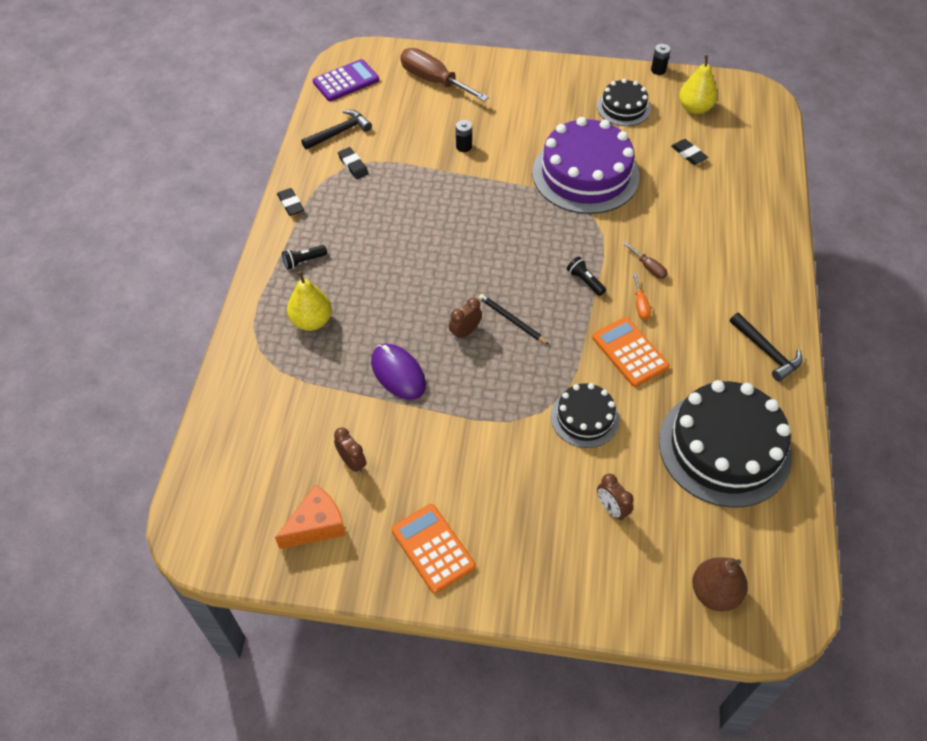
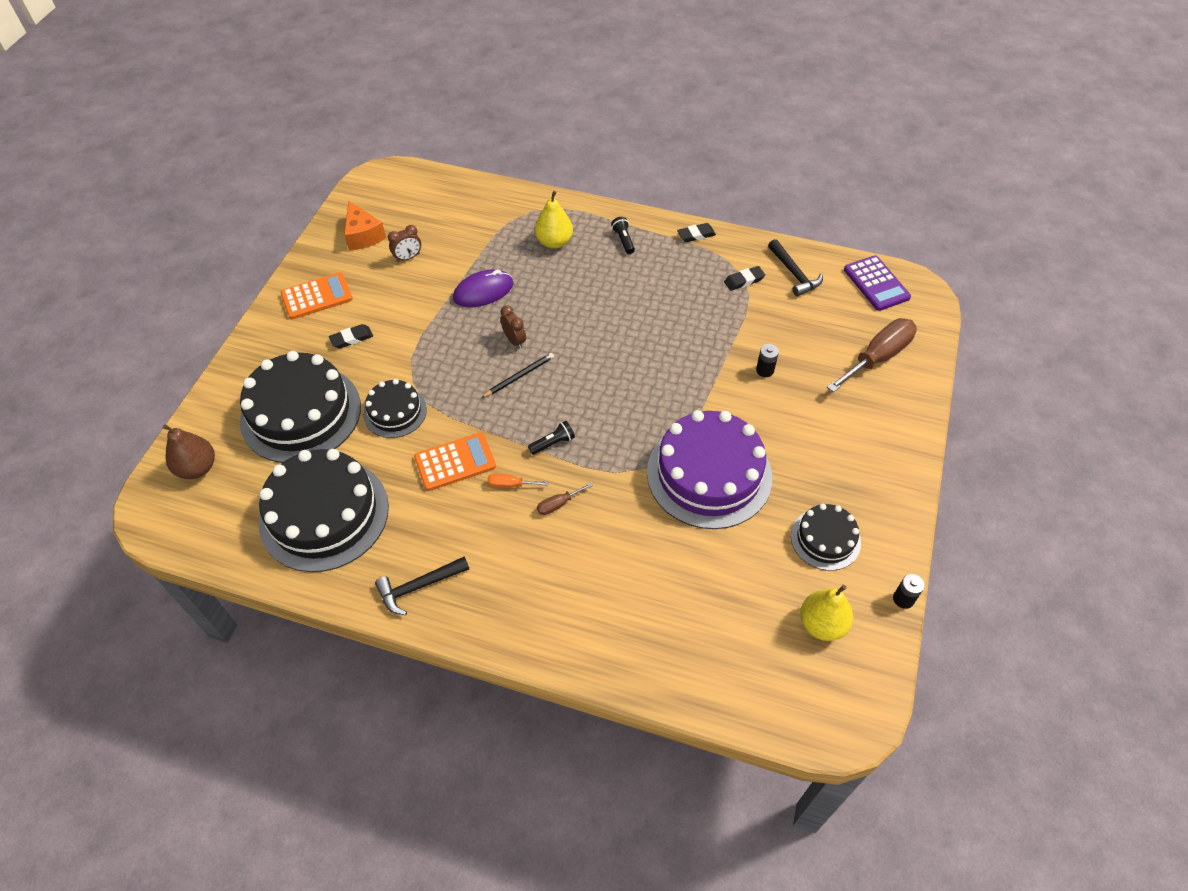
camera: 100 degrees right, 0 degrees up
(611, 509) = (301, 413): brown clock -> black cake
(688, 154) = (733, 592): black eraser -> black eraser (352, 338)

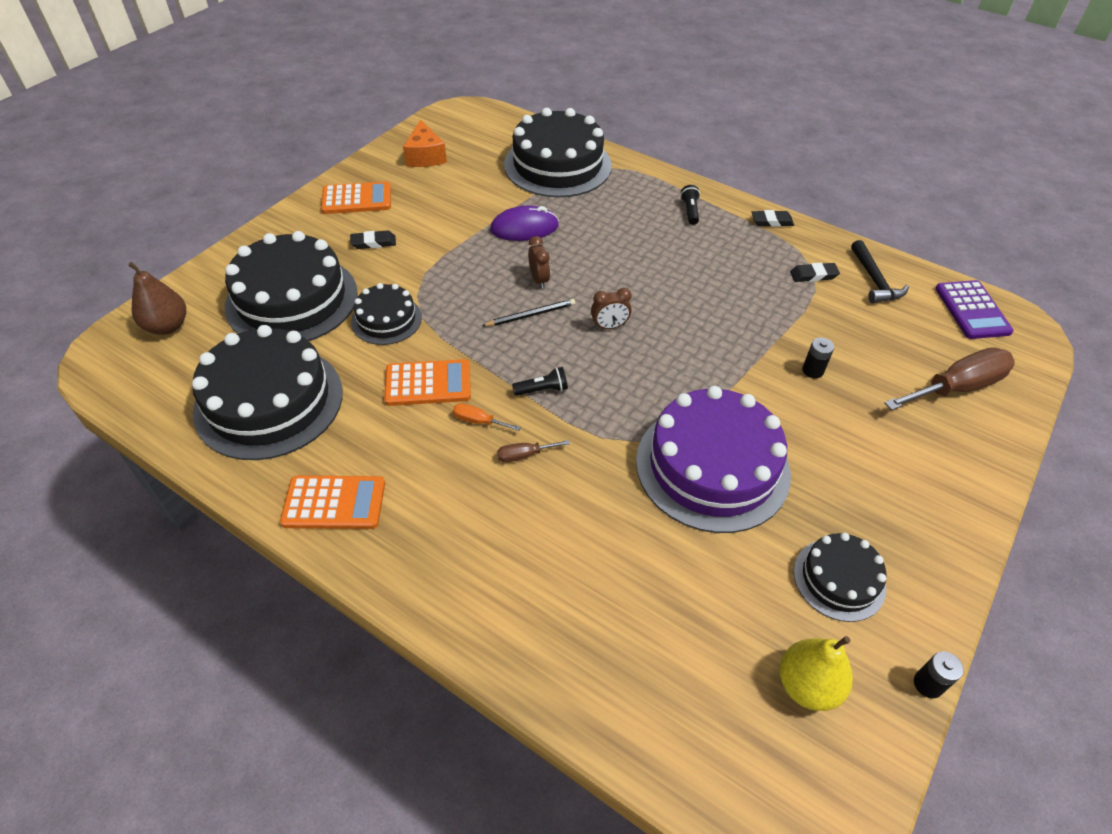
camera: 15 degrees right, 5 degrees down
(408, 257) = (460, 183): brown clock -> brown clock (609, 326)
(419, 586) = (334, 503): black hammer -> orange calculator
(490, 218) = (557, 165): none -> black cake
(554, 242) = (615, 198): yellow pear -> none

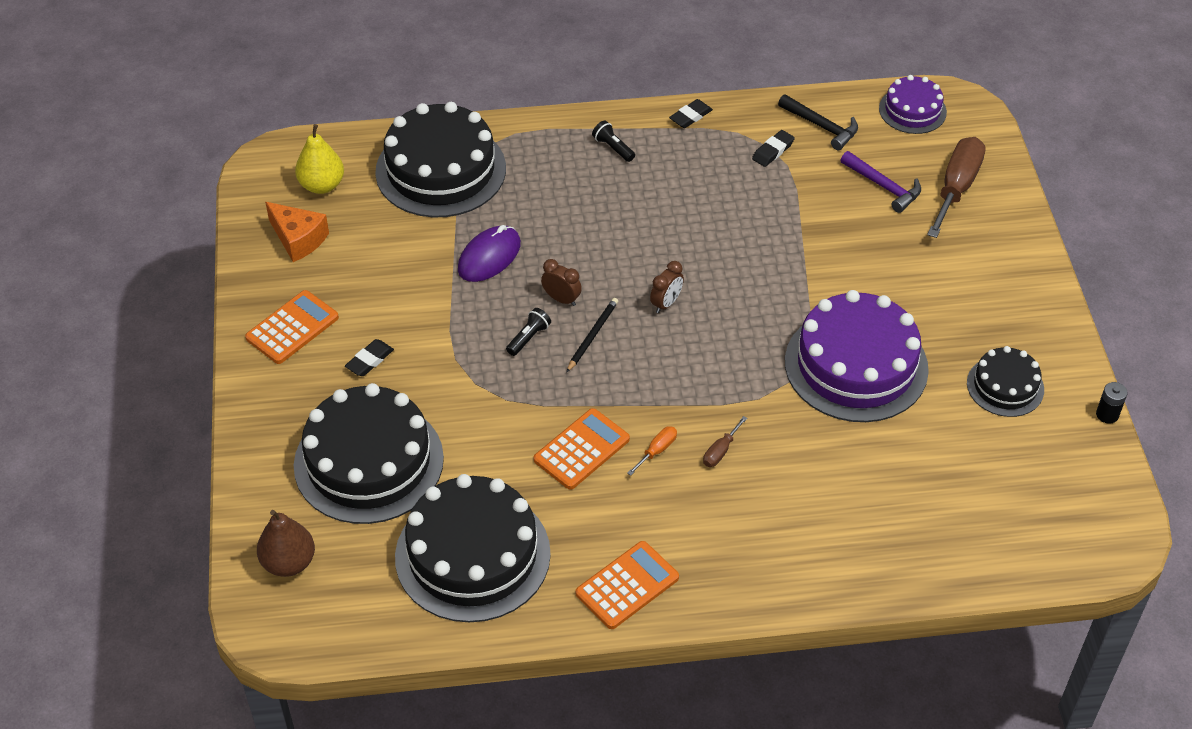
camera: 40 degrees left, 0 degrees up
(386, 319) = (477, 422): black cake -> none
(478, 421) = (657, 450): orange screwdriver -> orange screwdriver turned 150 degrees clockwise
(542, 390) = (675, 392): black flashlight -> black flashlight (528, 338)
(807, 685) = (1046, 466): yellow pear -> yellow pear (322, 185)
(812, 370) = (850, 240): black battery -> none
(885, 349) = (883, 186): none -> purple hammer
(972, 310) = (912, 110): purple calculator -> purple cake

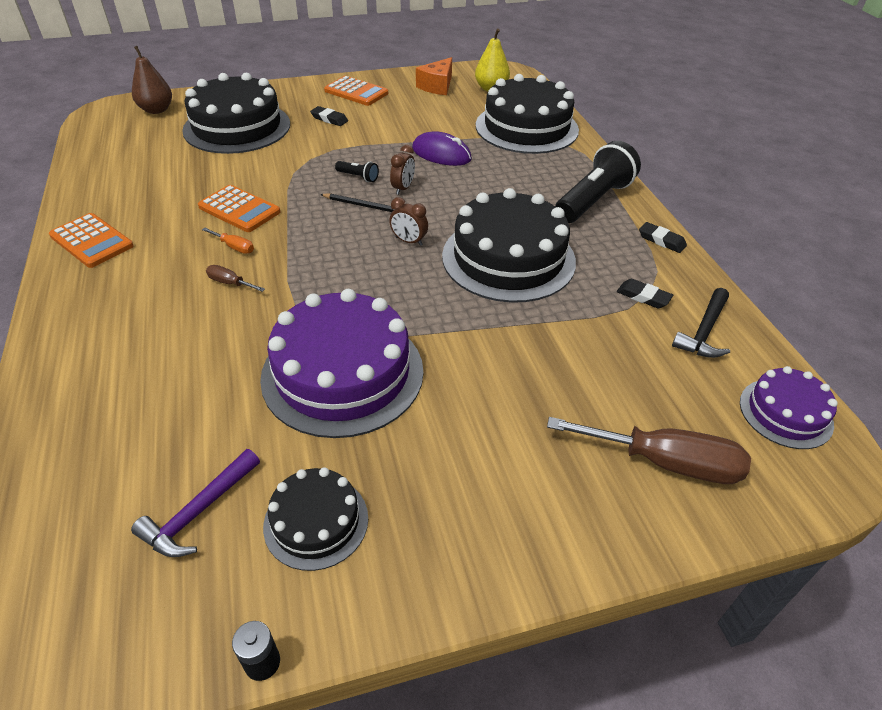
camera: 80 degrees right, 5 degrees down
(472, 555) = (144, 171): black cake -> black cake (508, 258)
(613, 148) = (593, 200): black flashlight -> black flashlight, size x2.32
(883, 186) = (632, 388): purple hammer -> purple hammer (199, 512)

